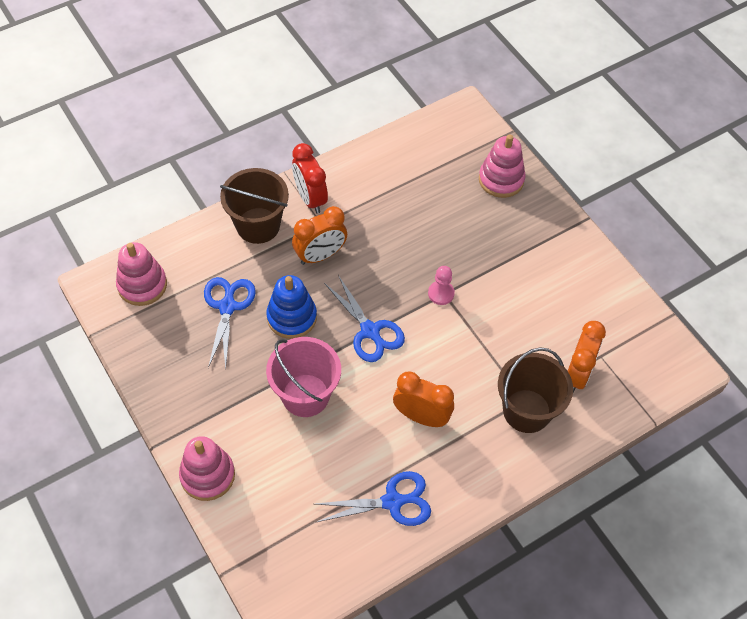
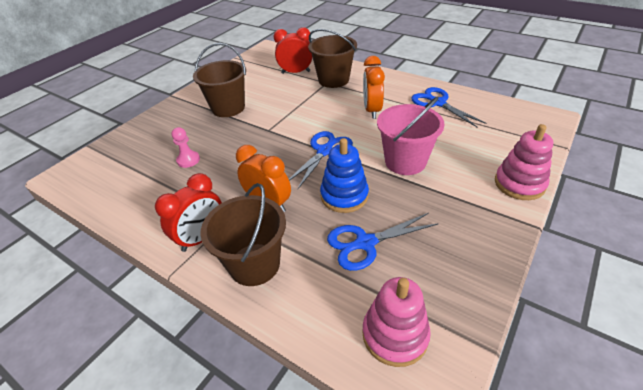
camera: 110 degrees left, 15 degrees down
(441, 293) = (269, 131): pink pawn -> pink pawn (188, 160)
(501, 180) = (144, 136): pink stacking toy -> none
(519, 269) = (228, 108): none -> brown bucket
(577, 374) = (295, 72): orange clock -> red clock

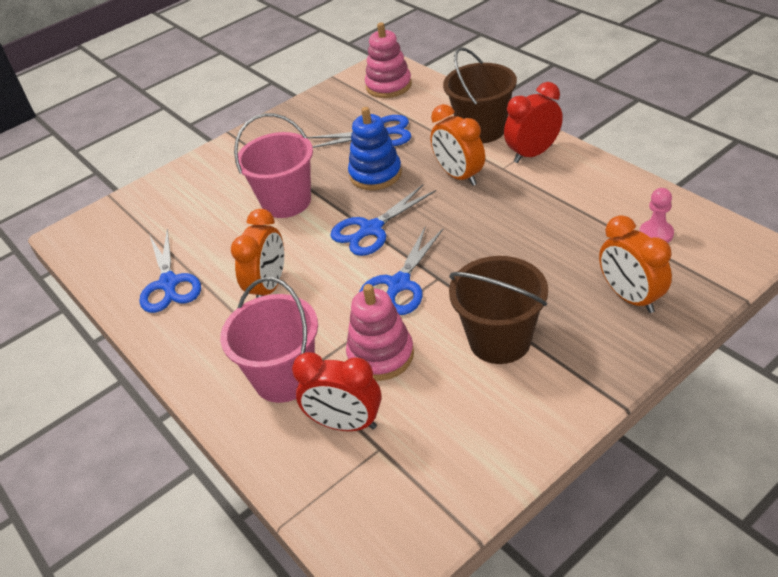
camera: 160 degrees left, 0 degrees up
(152, 136) = (630, 297): none -> orange clock
(188, 160) = (560, 244): pink pawn -> pink pawn (656, 234)
(291, 123) = (398, 285): none -> blue scissors
(333, 80) = (284, 378): brown bucket -> pink bucket
(519, 184) = (200, 165): pink stacking toy -> pink stacking toy (381, 355)

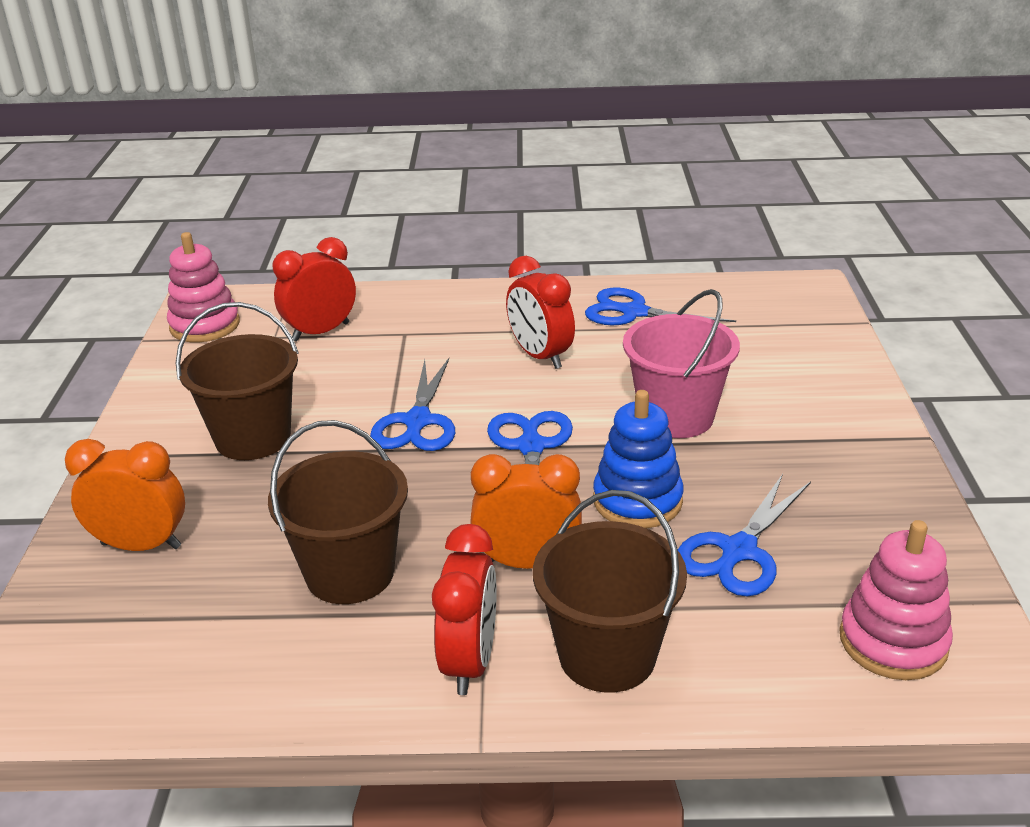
camera: 125 degrees right, 10 degrees down
(269, 287) = (540, 356): orange clock -> red clock
(284, 378) = (413, 325): pink bucket -> none
(381, 355) = (353, 374): pink stacking toy -> pink stacking toy (205, 325)
(398, 285) = (417, 422): blue scissors -> blue scissors turned 150 degrees counterclockwise
(538, 216) = (350, 573): none -> brown bucket
(656, 234) = (162, 641): pink pawn -> none

